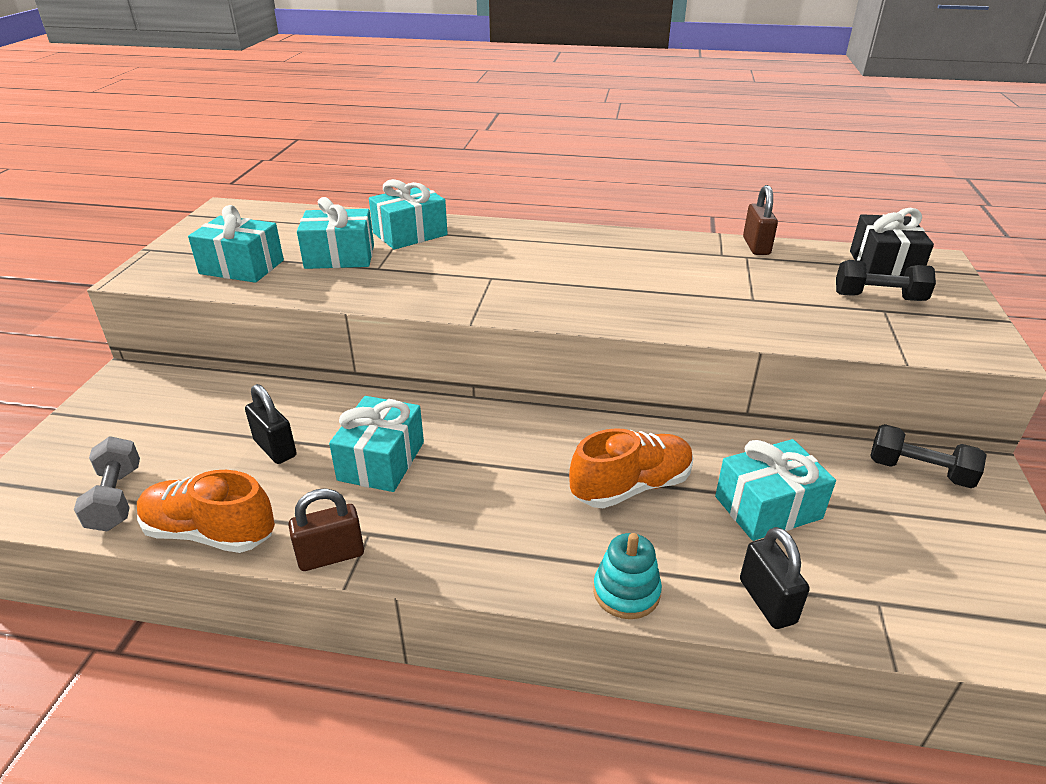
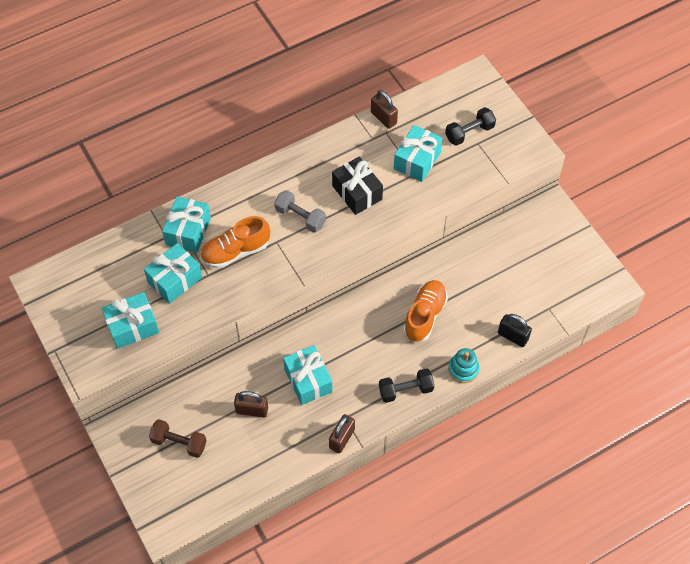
camera: 40 degrees left, 25 degrees up
(116, 498) = (217, 486): grey dumbbell -> grey dumbbell (300, 217)
(157, 428) = (179, 442): none -> brown dumbbell
(210, 533) = (281, 467): orange shoe -> orange shoe (235, 251)
(275, 448) = (252, 410): black padlock -> brown padlock
(768, 507) = (484, 288): turquoise gift -> turquoise gift (417, 160)
(883, 266) = (456, 99): black gift -> black gift (357, 192)
(919, 471) = (528, 222): black dumbbell -> black dumbbell (405, 390)

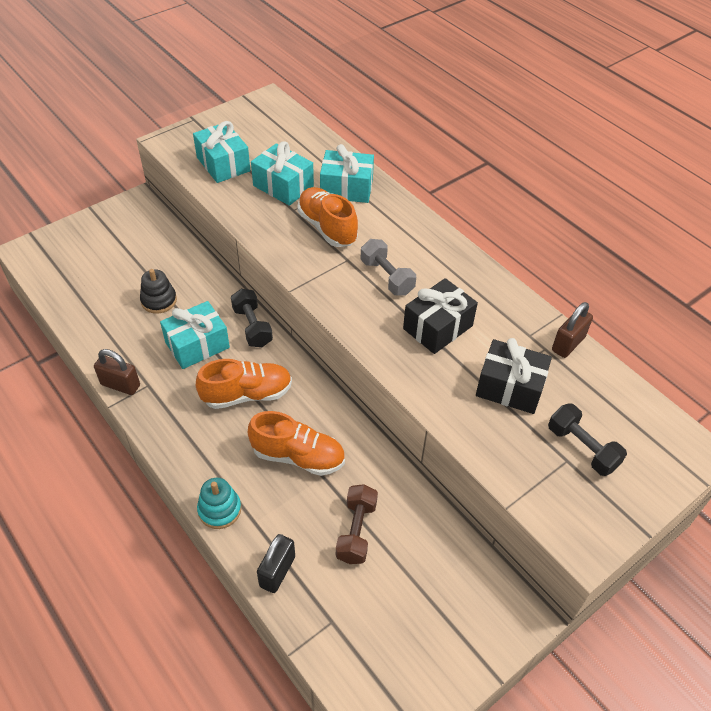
camera: 80 degrees right, 10 degrees down
(179, 442) = (122, 249): brown dumbbell -> brown dumbbell (356, 531)
(252, 410) = (159, 300): brown padlock -> black stacking toy
(300, 217) = (387, 277): grey dumbbell -> grey dumbbell turned 60 degrees counterclockwise
(364, 346) = (247, 394): none -> orange shoe
(405, 390) = (186, 444): black dumbbell -> black dumbbell (252, 326)
(417, 160) = (510, 387): turquoise gift -> black gift

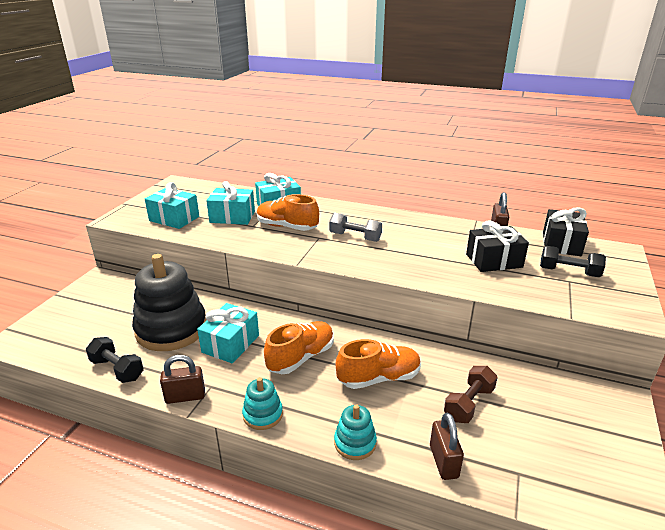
camera: 30 degrees left, 20 degrees down
(159, 300) = (171, 329): black stacking toy -> black stacking toy, size x2.15
(168, 438) = (263, 414): none -> turquoise stacking toy
(252, 326) = (265, 316): black dumbbell -> black dumbbell (117, 369)
(277, 571) = (443, 461): black padlock -> brown padlock
(356, 531) = (469, 404): brown dumbbell -> brown dumbbell turned 60 degrees clockwise
(437, 327) = (416, 249): black gift -> black gift (561, 244)

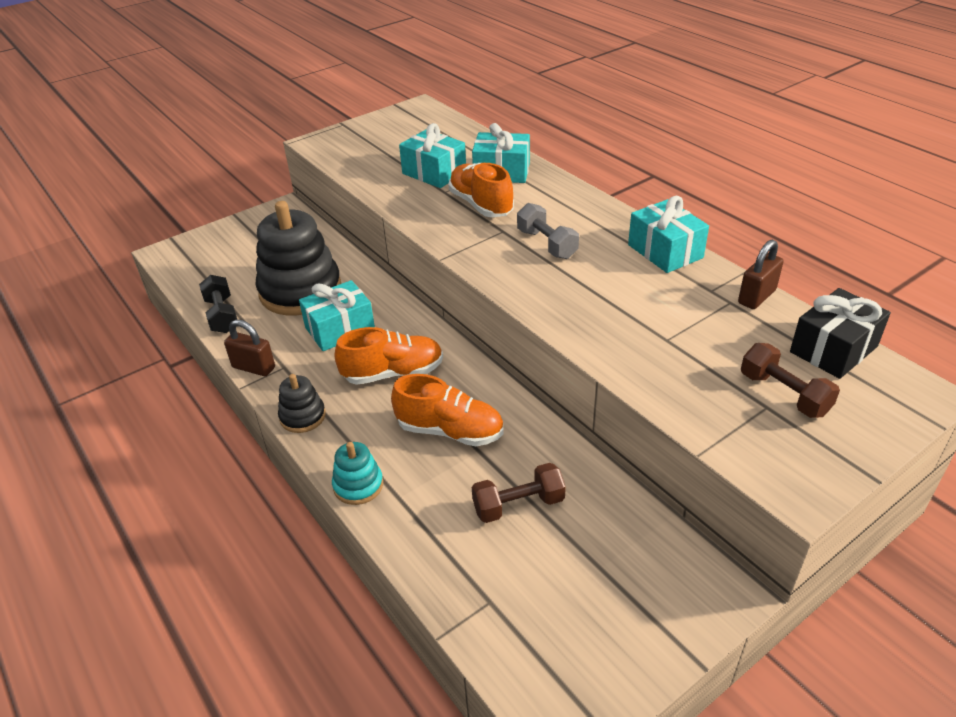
camera: 35 degrees right, 10 degrees up
(174, 219) = (371, 158): turquoise gift -> turquoise gift (665, 251)
(263, 414) = (302, 416): turquoise stacking toy -> black stacking toy
(443, 461) = (424, 548): brown padlock -> none
(494, 261) = (692, 338): black gift -> none
(569, 272) = (784, 394): black dumbbell -> brown dumbbell

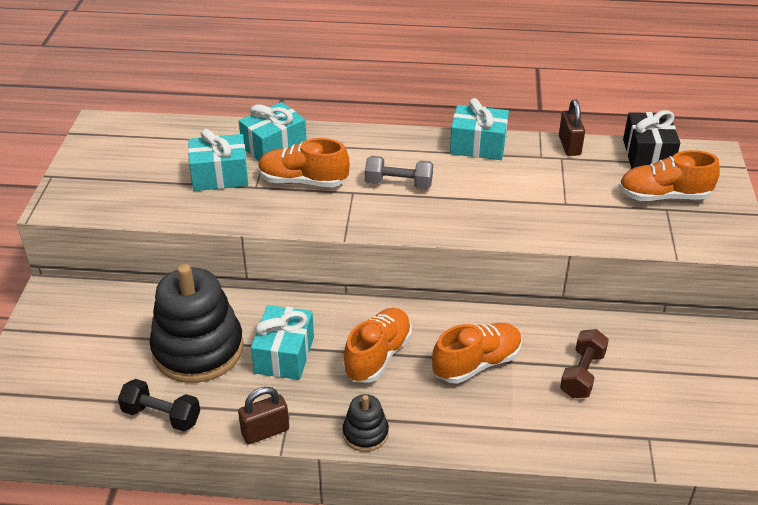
camera: 50 degrees left, 0 degrees up
(358, 485) = (478, 443): turquoise stacking toy -> none
(784, 394) = (663, 196): brown dumbbell -> orange shoe

